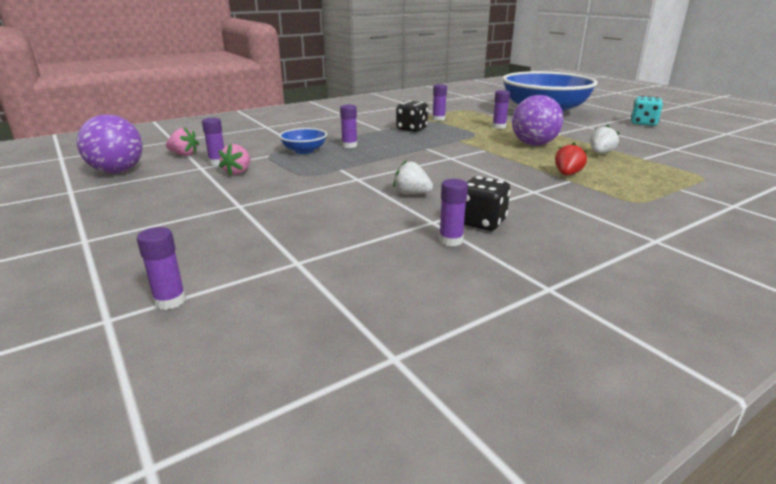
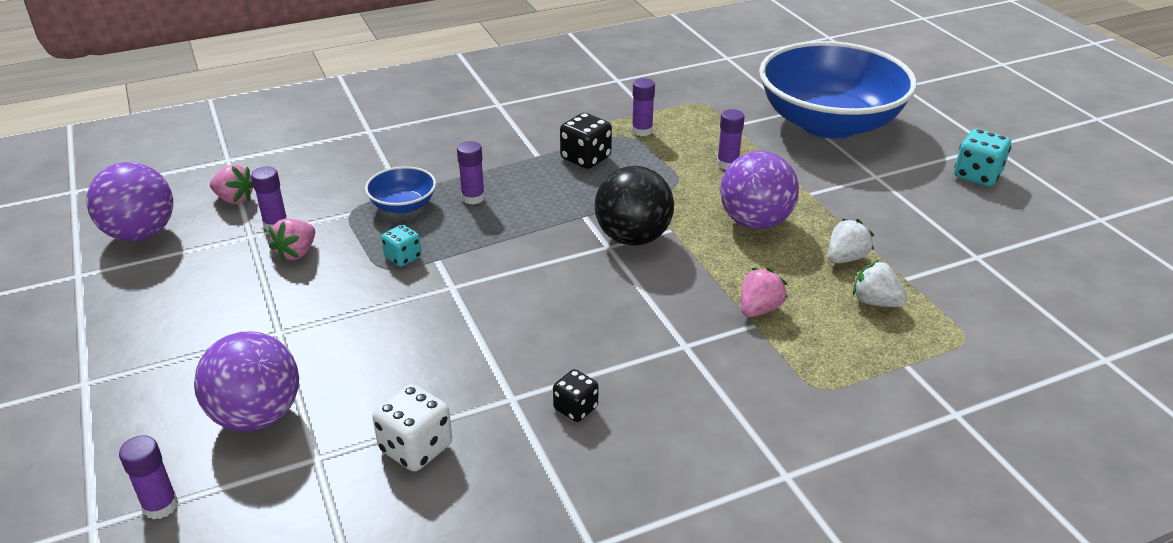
camera: 10 degrees right, 10 degrees up
(238, 245) = (257, 416): none -> purple ball
(315, 169) = (403, 257): none -> turquoise dice
(375, 250) = (416, 448): none -> white dice
(411, 194) = (512, 332): white strawberry -> white strawberry (875, 302)
(451, 240) = (518, 440): purple glue stick -> none
(463, 154) = (633, 238): none -> black ball
(481, 222) = (575, 408): black dice -> black dice, size x0.64
(567, 174) = (759, 309): red strawberry -> pink strawberry

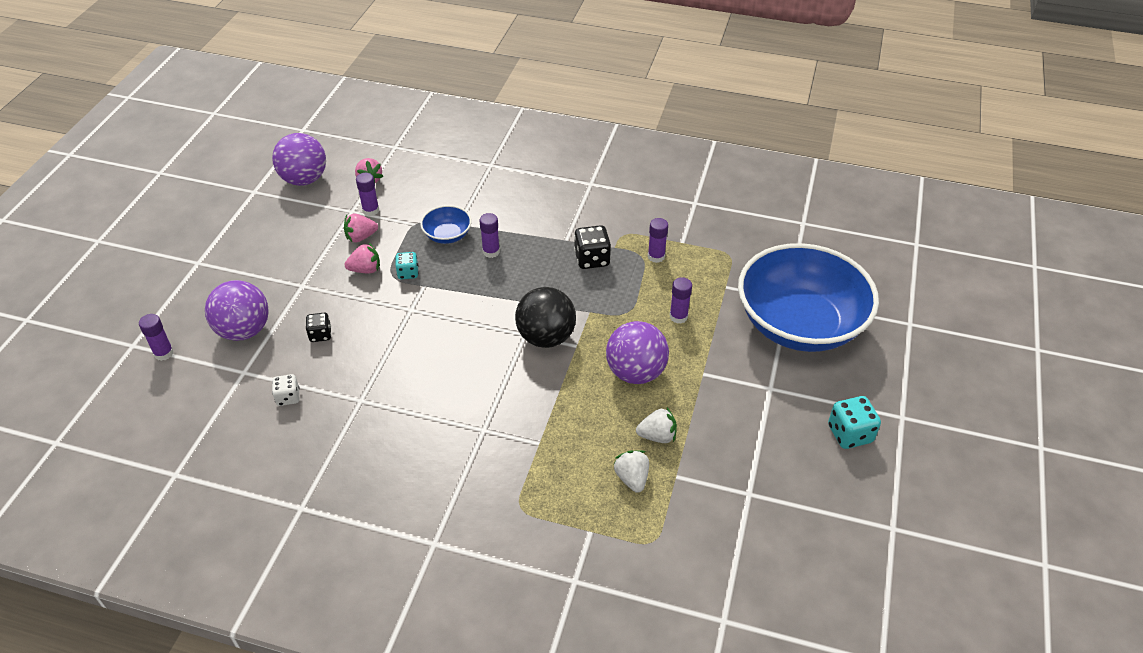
camera: 40 degrees right, 10 degrees up
(416, 448) = (288, 397): white dice -> white dice, size x0.64
(575, 408) = (382, 428): black dice -> black dice (320, 335)
(759, 309) = (554, 435): pink strawberry -> pink strawberry (365, 270)

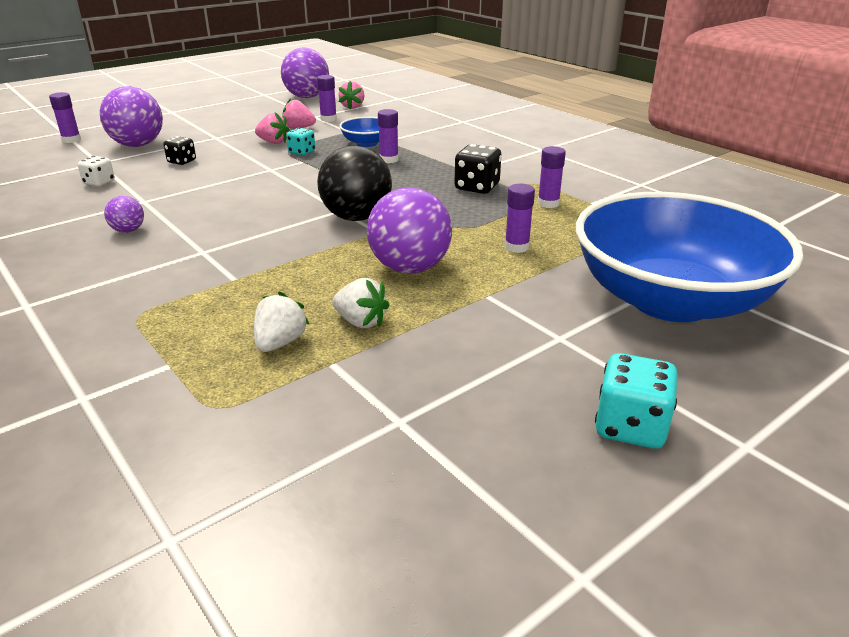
camera: 35 degrees right, 15 degrees down
(398, 438) = (128, 230): none -> purple ball

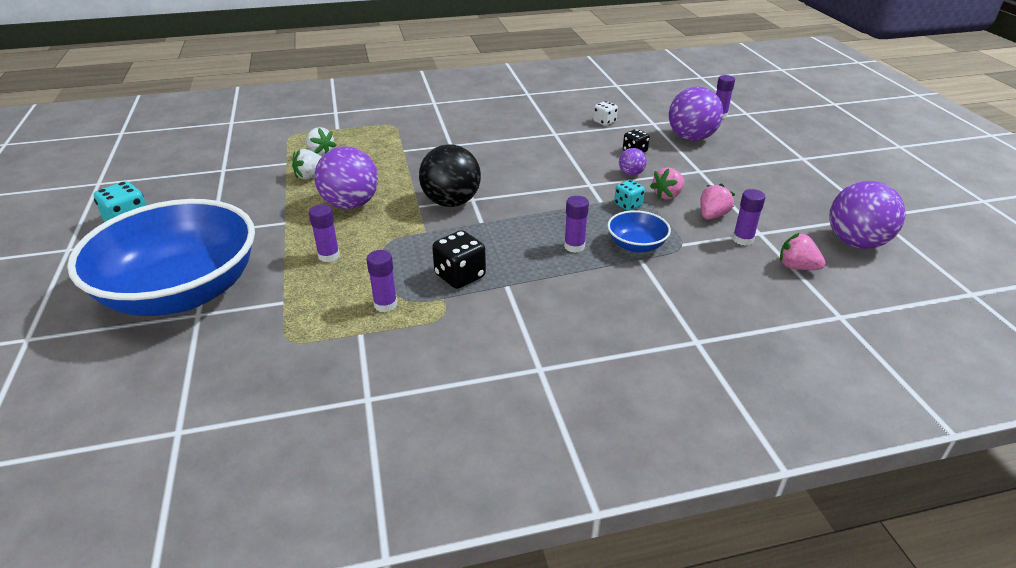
camera: 115 degrees right, 5 degrees up
(128, 230) = (505, 127): purple ball -> purple ball (631, 174)

